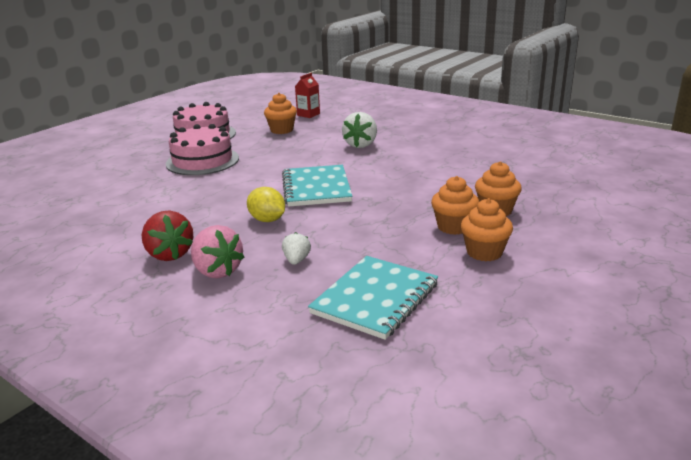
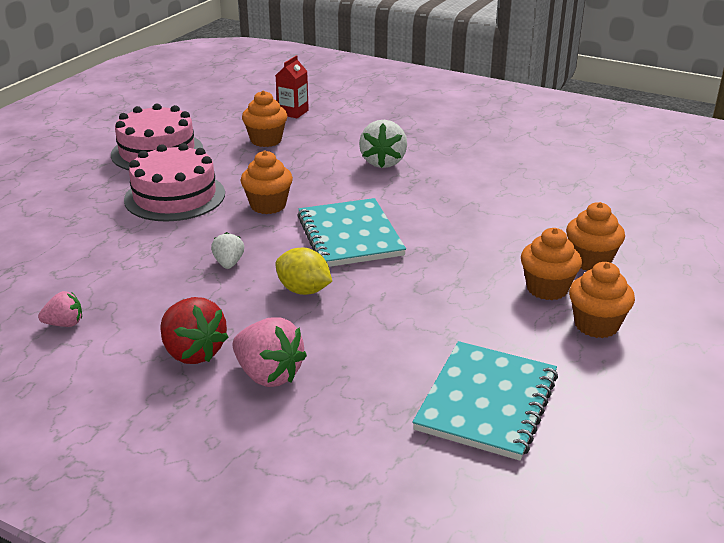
camera: 10 degrees left, 5 degrees up
(89, 232) = (64, 324): none -> pink strawberry
(265, 168) = (268, 205): none -> orange cupcake
(296, 260) = (366, 351): white strawberry -> white strawberry (229, 263)

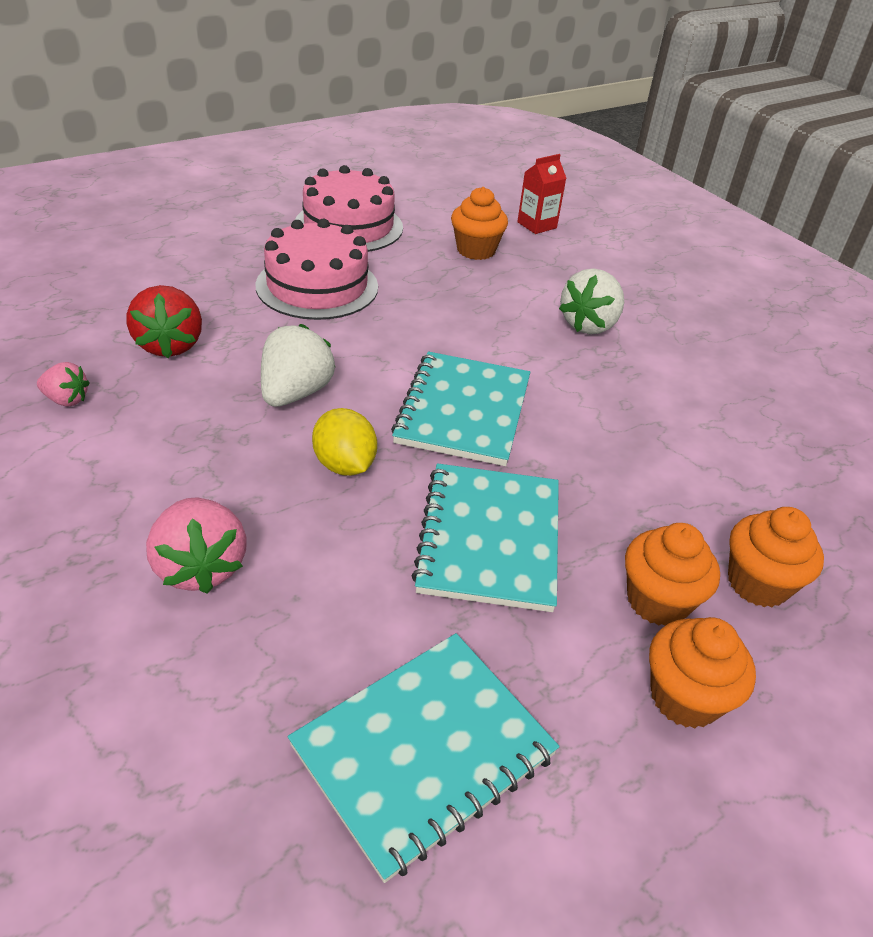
camera: 25 degrees right, 10 degrees up
(193, 352) = (152, 495): red strawberry -> red strawberry (170, 345)
(229, 263) = (295, 393): white strawberry -> white strawberry, size x1.75
(268, 205) = (405, 334): orange cupcake -> none
(429, 294) = (489, 538): none -> turquoise notebook

